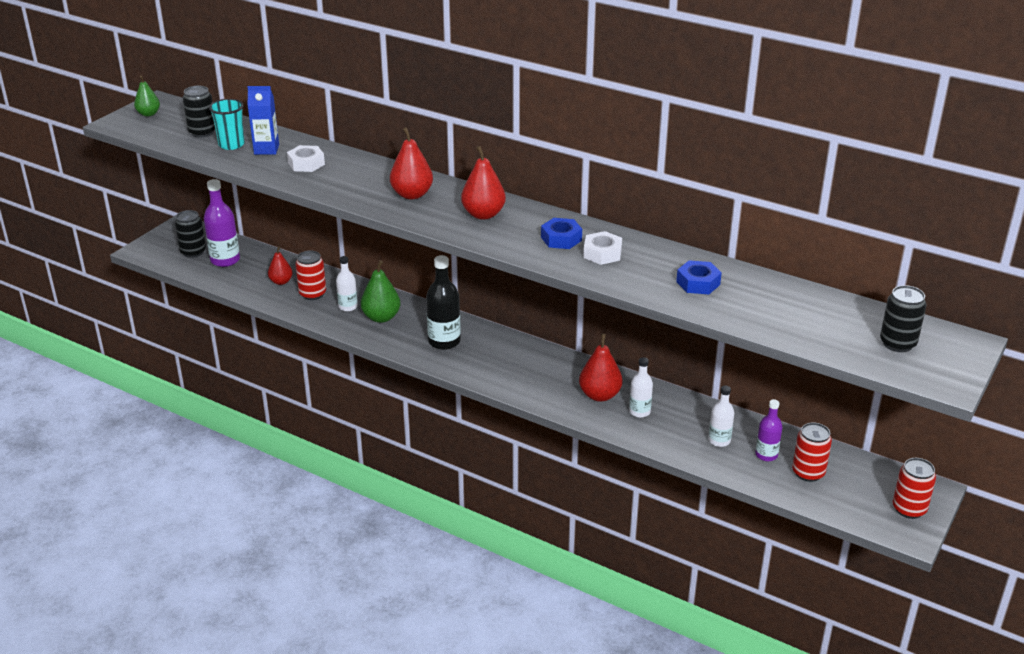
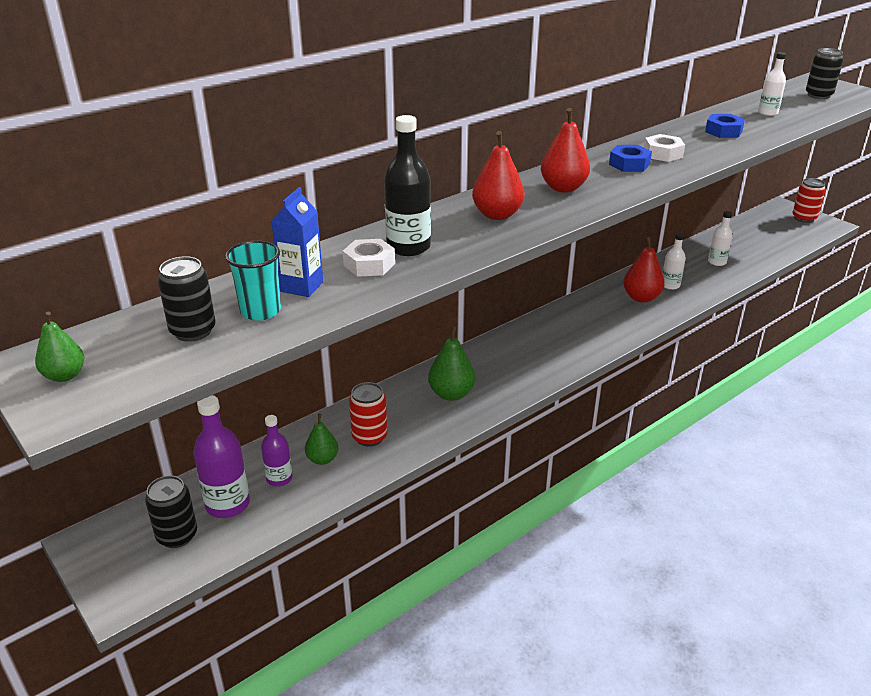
camera: 70 degrees left, 0 degrees up
(281, 282) = (322, 459): red pear -> green pear
(348, 307) = (415, 414): white bottle -> white bottle (767, 113)
(444, 341) = (519, 361): black bottle -> black bottle (408, 247)
(766, 455) = (738, 249): purple bottle -> purple bottle (279, 478)
(808, 473) = (761, 240): red can -> none

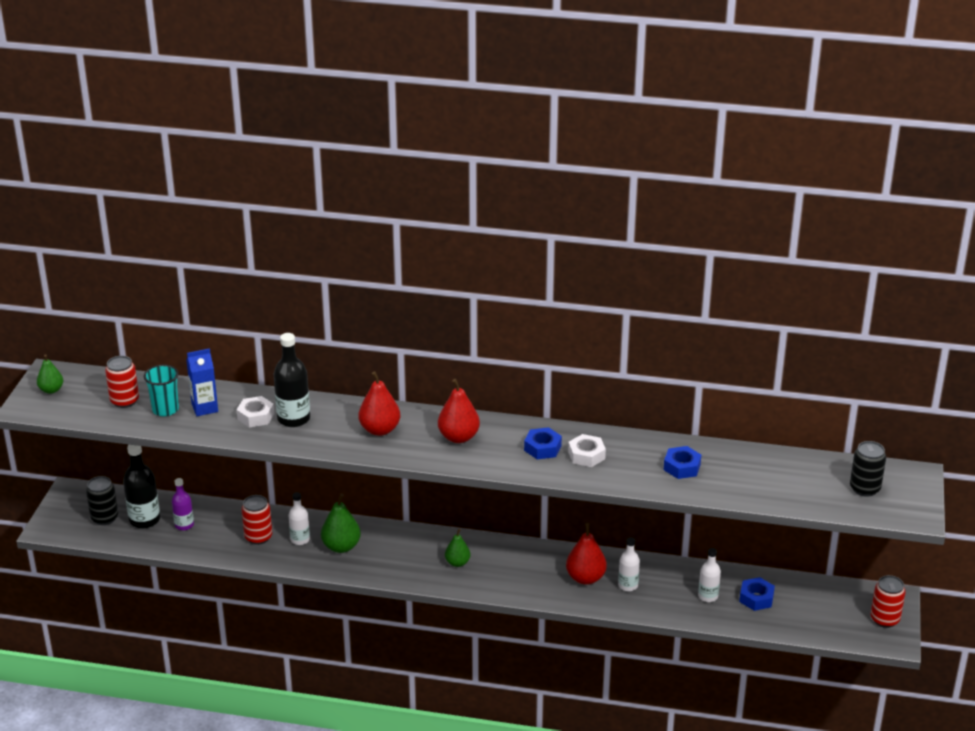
camera: 50 degrees right, 0 degrees up
(193, 331) = (124, 401): black can -> red can
(227, 504) = (144, 520): purple bottle -> black bottle
(322, 459) = (218, 531): green pear -> green pear (457, 563)
(737, 247) = (756, 598): none -> blue nut
(767, 113) = (766, 475): white bottle -> white bottle (300, 539)

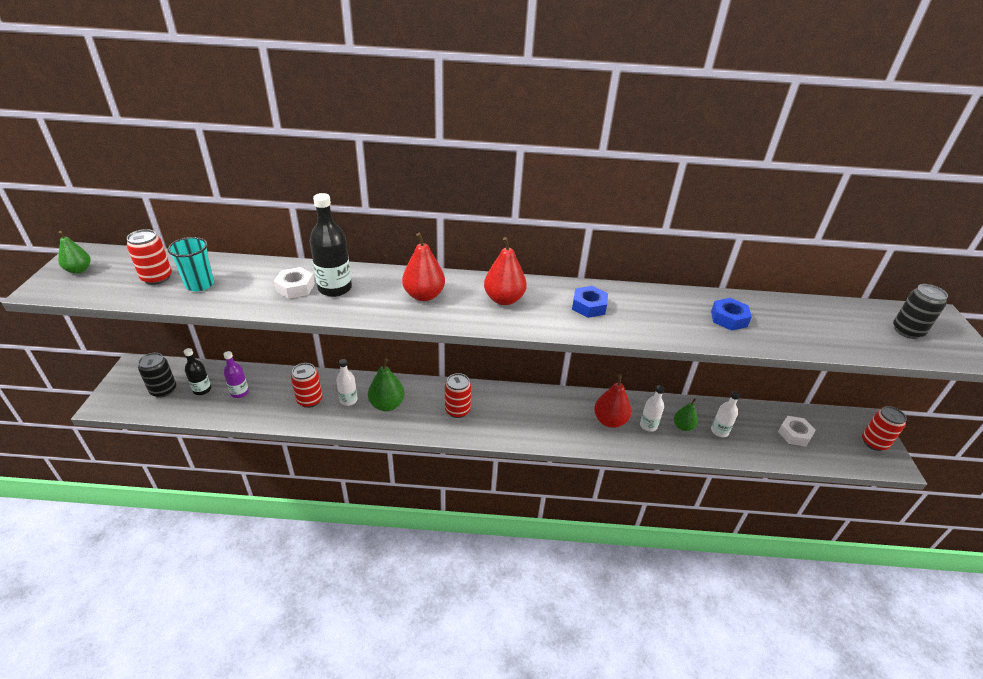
camera: 10 degrees left, 5 degrees up
(144, 520) = (202, 390): black bottle -> black bottle, size x0.61
(205, 408) = (242, 281): blue carton -> none
(417, 557) = (457, 410): none -> red can
(457, 563) = (494, 413): green pear -> green pear (683, 426)
(586, 455) = (633, 311): white nut -> white nut (794, 434)
(756, 598) = (760, 430): blue nut -> none

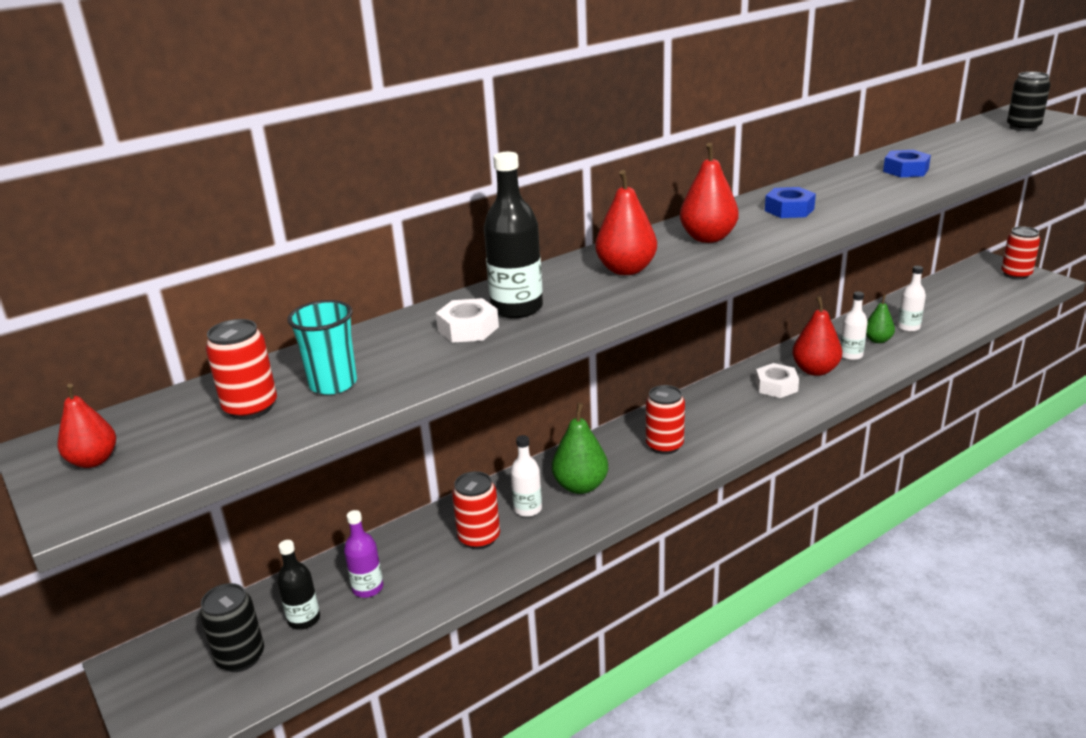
camera: 35 degrees left, 10 degrees down
(79, 270) = (93, 461): green pear -> red pear
(794, 434) = (960, 299): white nut -> white nut (776, 386)

